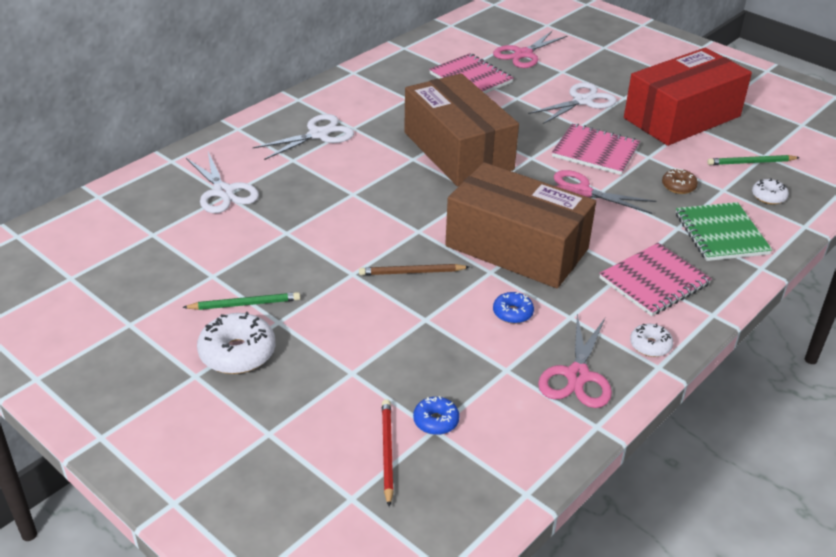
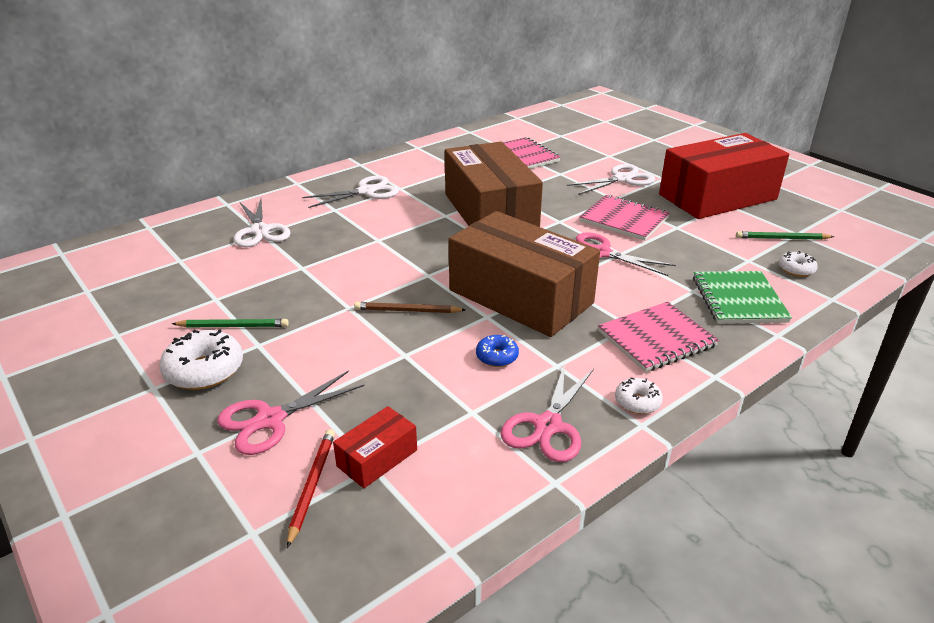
camera: 10 degrees right, 5 degrees down
(436, 421) = (377, 458): blue donut -> red box
(523, 54) = (576, 141): pink scissors -> pink scissors (270, 420)
(678, 186) = (701, 254): brown donut -> none

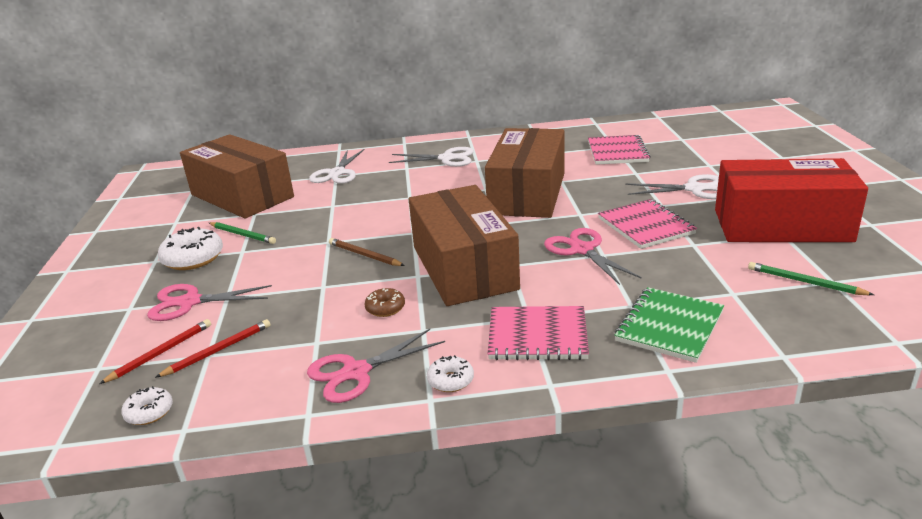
camera: 35 degrees right, 5 degrees down
(169, 282) = (242, 196): none -> brown box
(377, 458) = (218, 350): red box -> red pencil
(497, 357) = (385, 308): blue donut -> brown donut
(796, 269) = (779, 316): white donut -> white donut (149, 412)

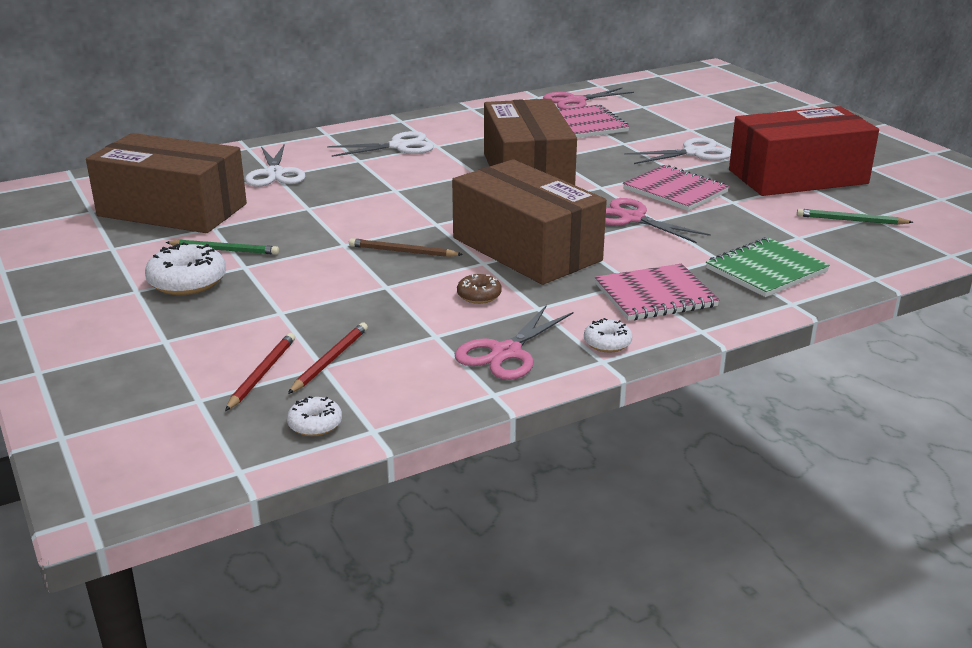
camera: 25 degrees left, 0 degrees up
(190, 302) = (238, 324): pink scissors -> pink scissors (575, 101)
(669, 326) = (766, 270): green notebook -> green notebook turned 45 degrees clockwise

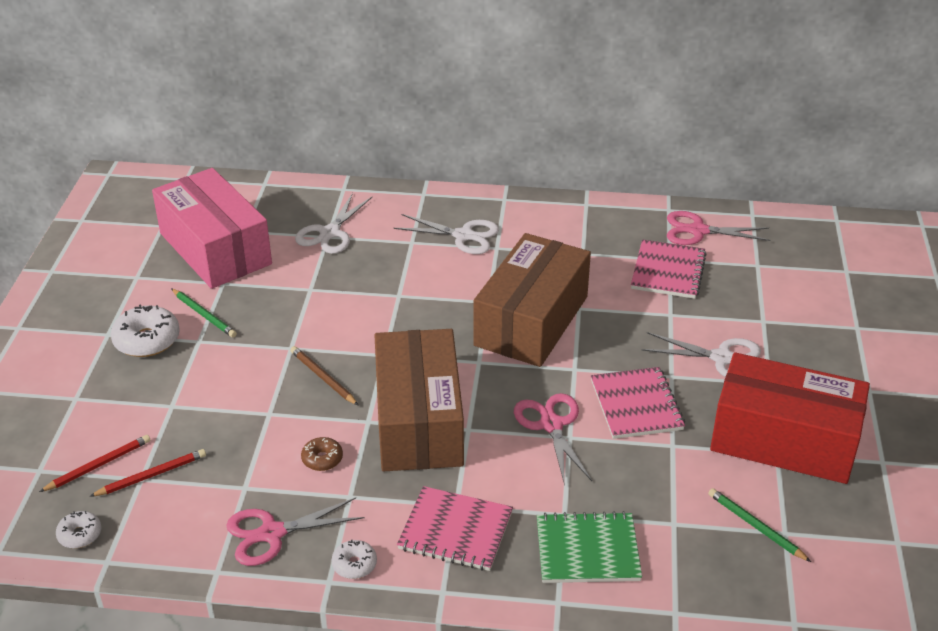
camera: 35 degrees right, 10 degrees up
(172, 210) = (215, 249): brown box -> pink box

